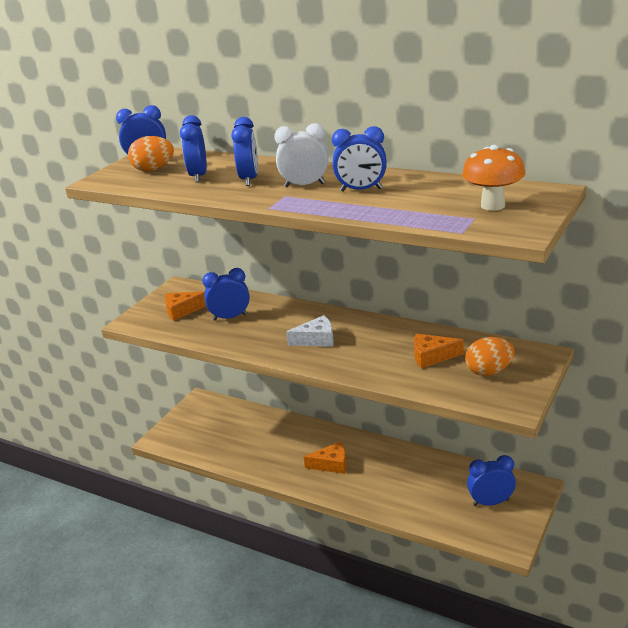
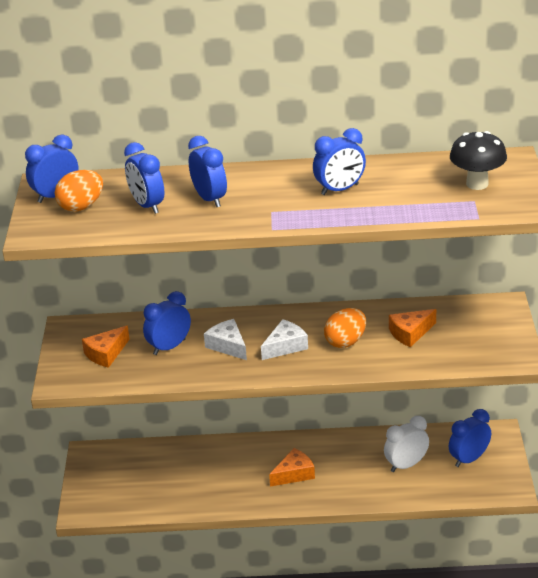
camera: 30 degrees left, 5 degrees up
(273, 327) = (228, 346): none -> white cheese
(304, 185) = (277, 195): white clock -> white clock (406, 465)
(489, 371) = (472, 333): orange egg -> orange egg (346, 342)
(493, 205) = (477, 184): orange mushroom -> black mushroom

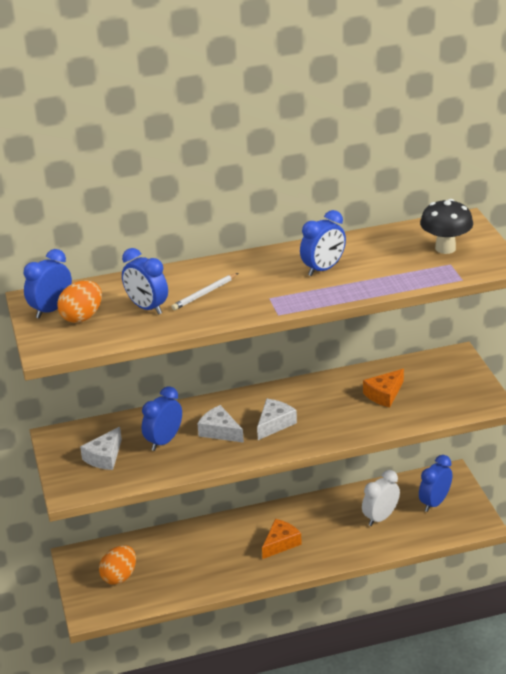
camera: 15 degrees left, 0 degrees up
(106, 354) = (104, 457): orange cheese -> white cheese
(209, 199) = (204, 293): blue clock -> white pencil
(346, 342) = (329, 411): orange egg -> orange egg (119, 576)

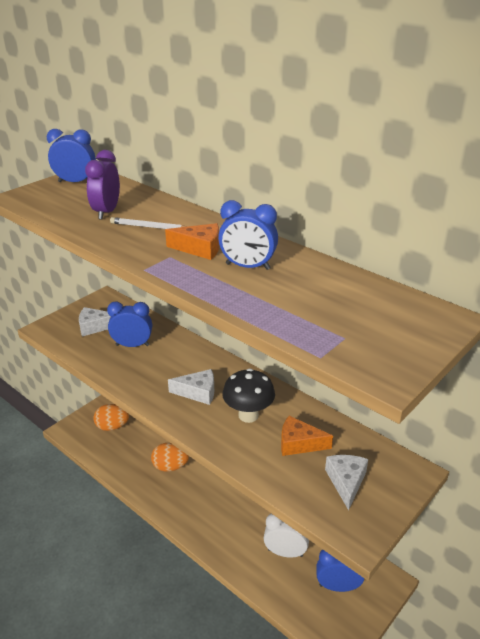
camera: 55 degrees right, 0 degrees up
(82, 317) = (73, 194): orange egg -> orange egg (170, 466)
(147, 307) = (106, 212): blue clock -> purple clock
(219, 431) = (165, 367): white cheese -> white cheese (346, 482)
(280, 543) = (205, 499): orange cheese -> orange cheese (200, 249)
(445, 248) = (373, 324): black mushroom -> black mushroom (248, 415)

